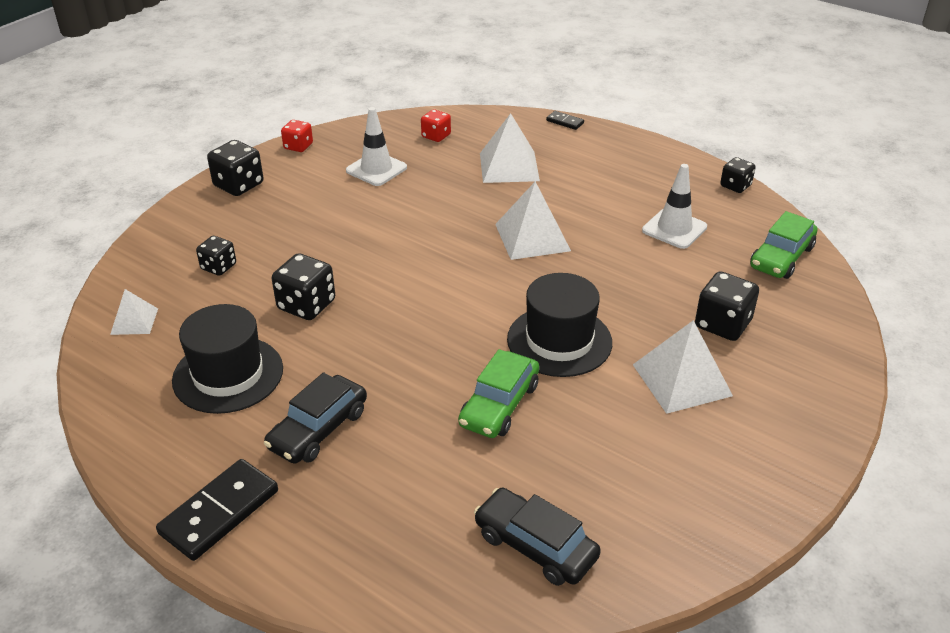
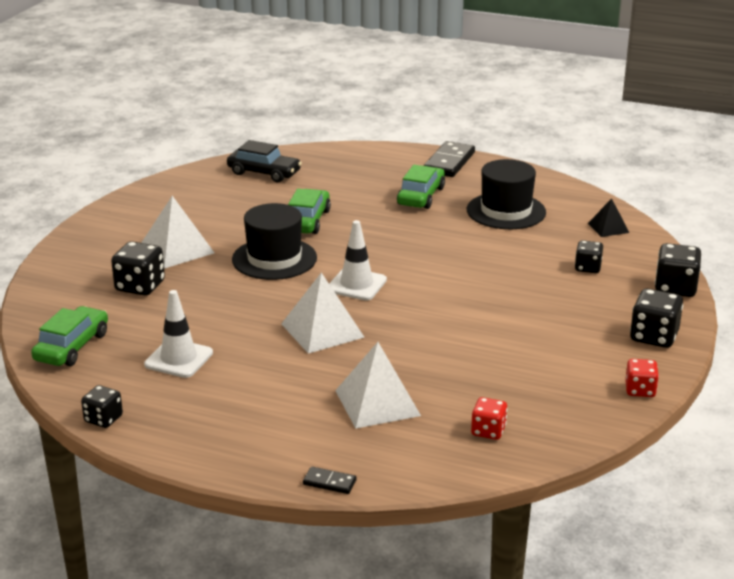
camera: 165 degrees right, 10 degrees down
(134, 321) = (608, 228): white pyramid -> black pyramid
(306, 305) = (488, 253): black dice -> black dice (675, 288)
(318, 429) = (421, 196): black car -> green car
(376, 169) = (526, 376): white traffic cone -> white traffic cone (356, 285)

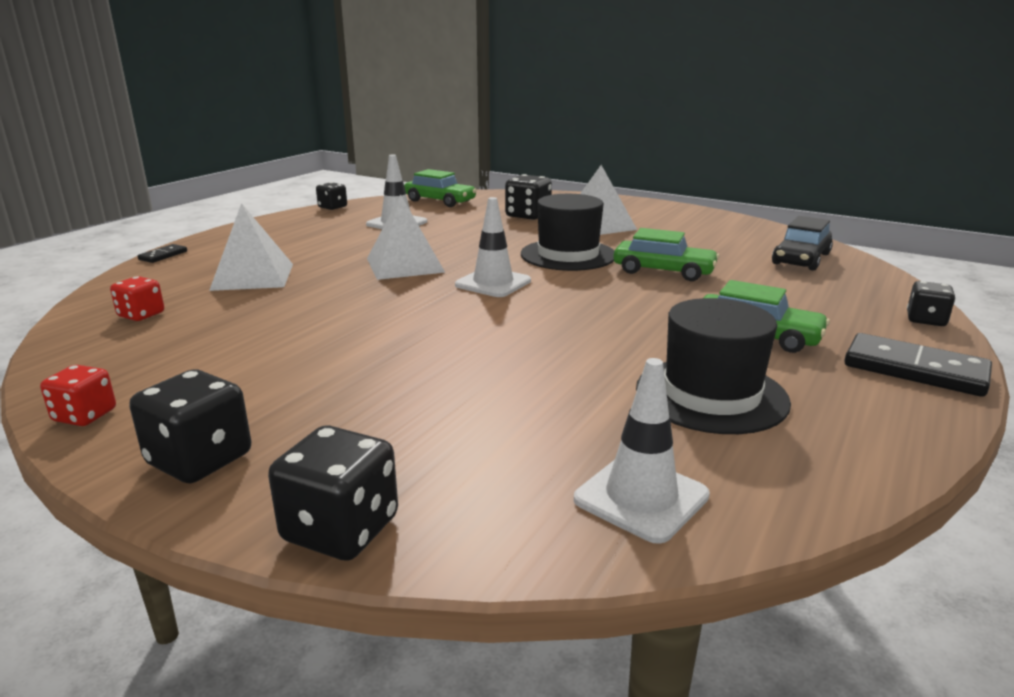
camera: 100 degrees right, 5 degrees down
(587, 268) = (472, 439): black dice -> black dice (925, 320)
(608, 228) = (641, 497): black pyramid -> white traffic cone

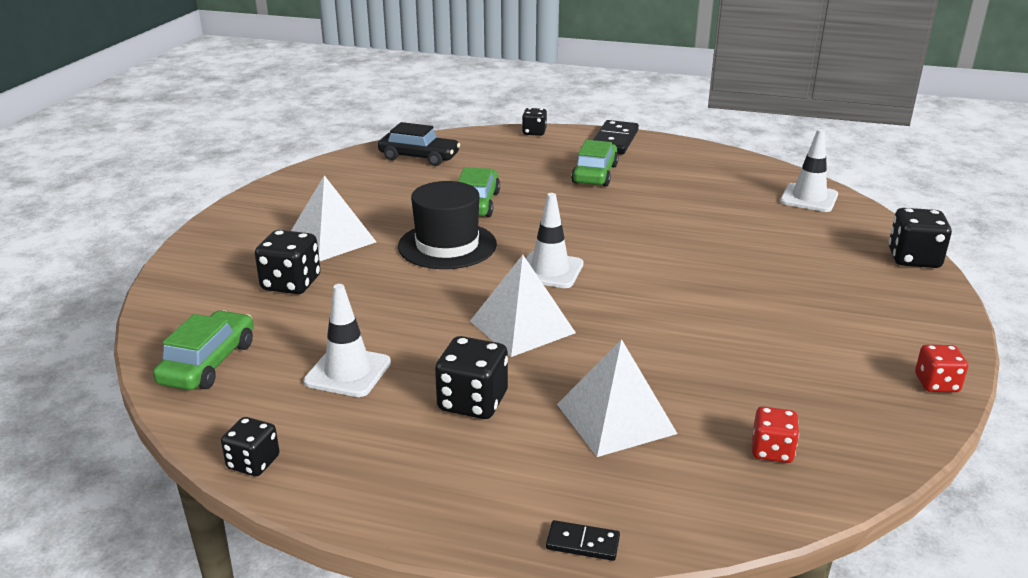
camera: 105 degrees left, 5 degrees up
(200, 459) = (918, 316): black dice -> black dice (472, 402)
(711, 395) = (692, 185): black hat -> none

